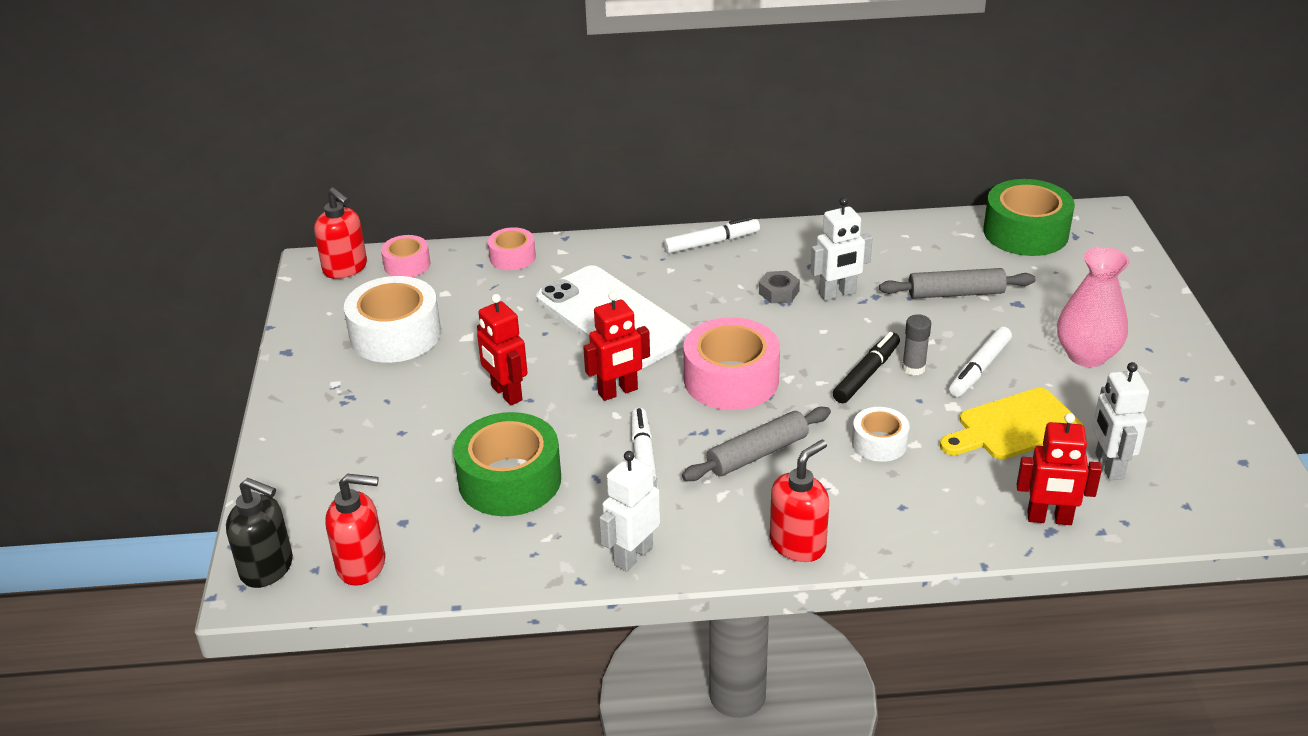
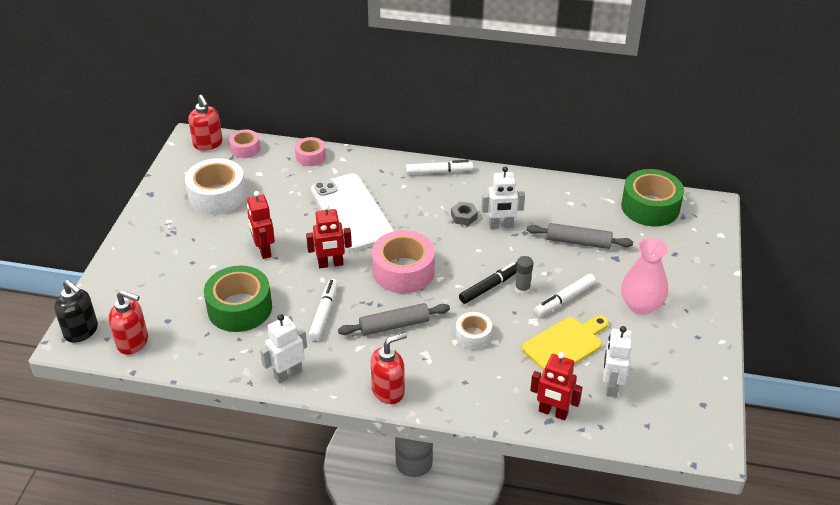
camera: 15 degrees right, 5 degrees up
(1014, 427) = (565, 344): yellow cutting board -> yellow cutting board turned 150 degrees clockwise

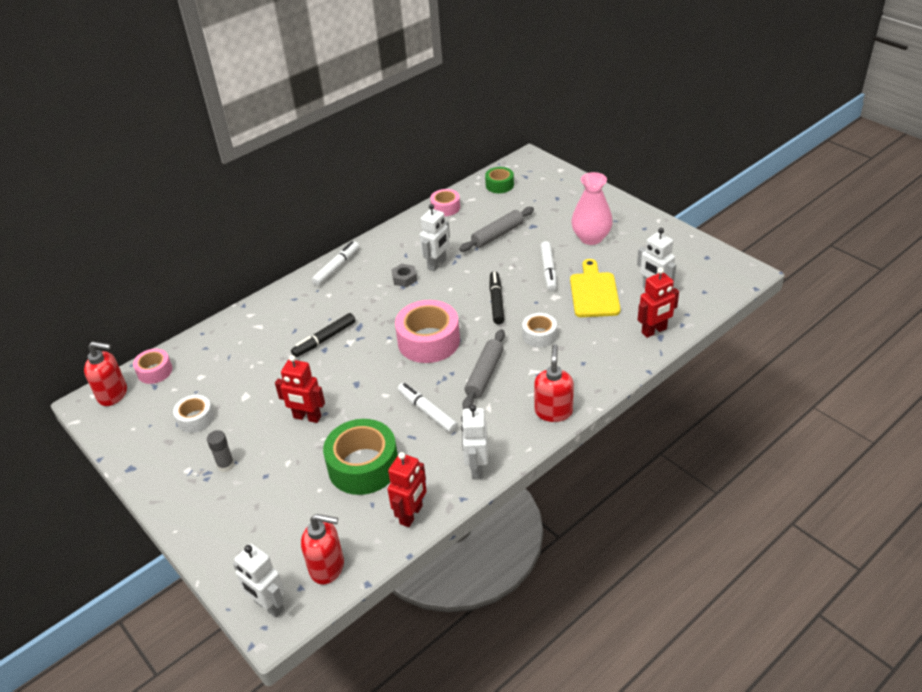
camera: 50 degrees left, 0 degrees up
(81, 331) = (269, 606): black soap dispenser -> white robot
(133, 342) = (327, 567): red soap dispenser -> red soap dispenser turned 45 degrees clockwise
(217, 196) = (195, 419): white tape -> white tape, size x0.55
(310, 156) = (222, 333): pink tape -> pink tape (445, 207)
(330, 264) = (372, 381): red robot -> red robot (411, 515)
(352, 212) = (324, 339): white phone -> black marker
(522, 289) = (516, 286): grey glue stick -> grey glue stick (226, 465)
(650, 207) = (499, 185): green tape -> green tape, size x0.55

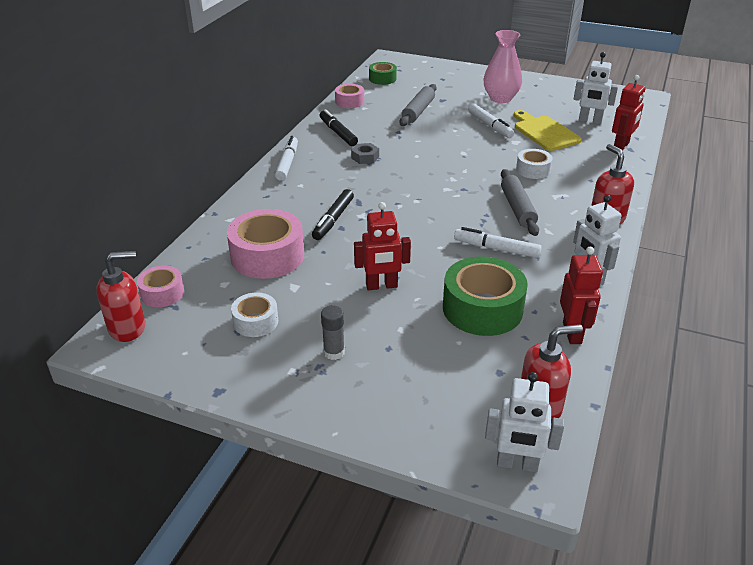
camera: 30 degrees left, 5 degrees down
(428, 341) = (439, 197): pink tape -> pink tape (267, 256)
(437, 264) = (385, 141): white robot -> none
(496, 301) = (469, 155): black marker -> black marker (338, 133)

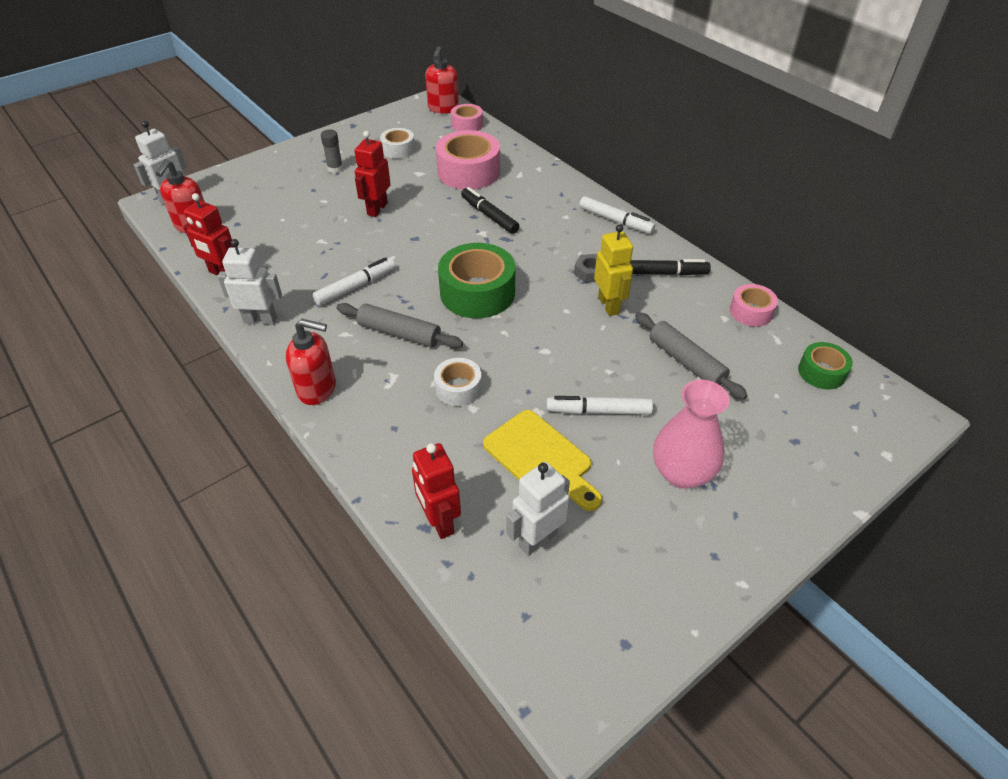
camera: 120 degrees right, 10 degrees up
(394, 143) = (609, 305): none -> yellow robot
(482, 308) = (298, 244): green tape -> green tape (477, 292)
(544, 132) = (541, 458): yellow cutting board -> yellow cutting board turned 45 degrees clockwise

